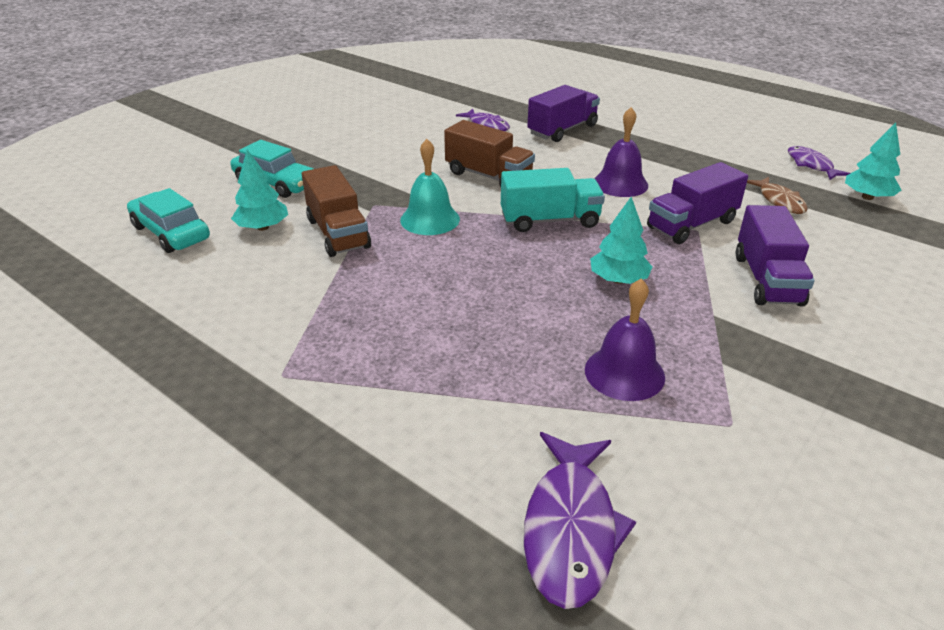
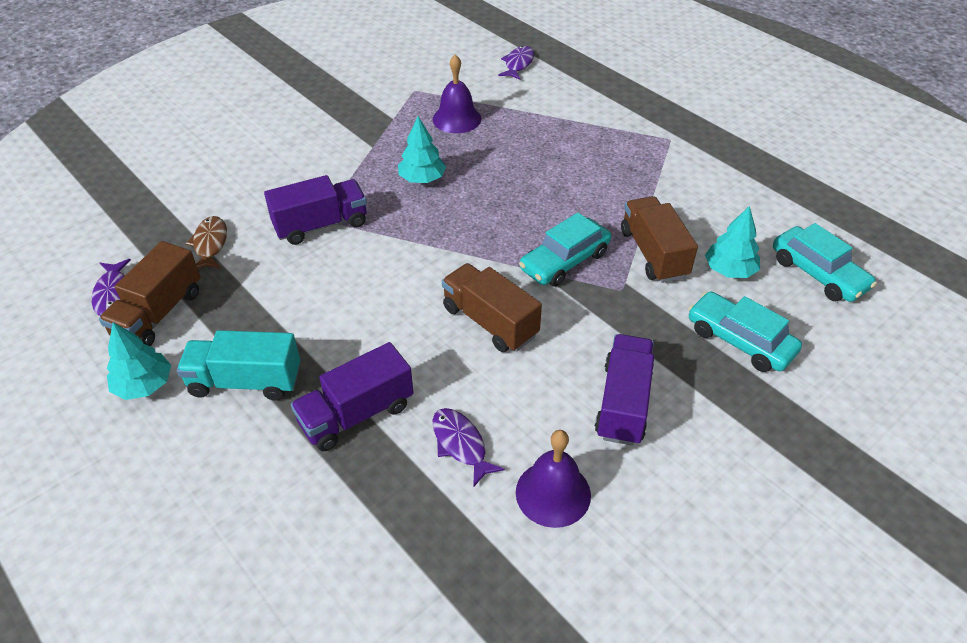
camera: 170 degrees left, 10 degrees up
(430, 219) = (564, 261): turquoise bell -> turquoise car
(549, 220) = (449, 246): turquoise truck -> turquoise truck (245, 382)
(570, 529) = (518, 64): purple fish -> purple fish, size x0.63
(620, 183) = (349, 290): purple bell -> purple bell (553, 493)
(758, 158) = (159, 314): none -> brown truck
(767, 280) = (309, 166): purple truck -> purple truck (623, 403)
(867, 197) = (120, 239): turquoise tree -> turquoise tree (144, 385)

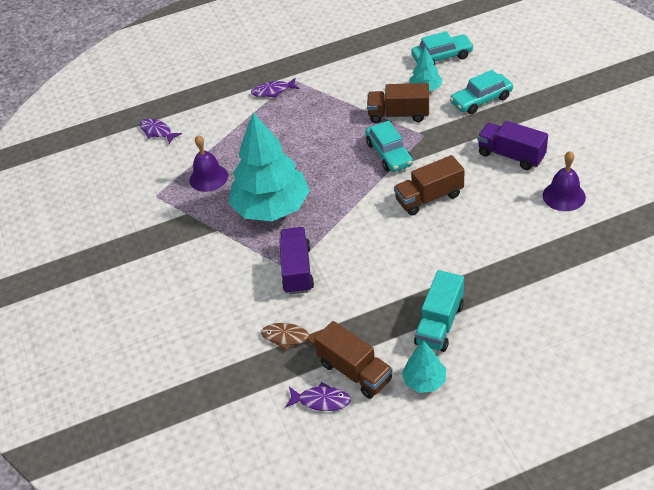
camera: 65 degrees left, 0 degrees up
(356, 414) = (485, 270): purple truck -> none
(422, 179) = (271, 208): turquoise tree -> turquoise tree, size x2.17
(460, 444) = (521, 227): purple fish -> purple fish (273, 91)

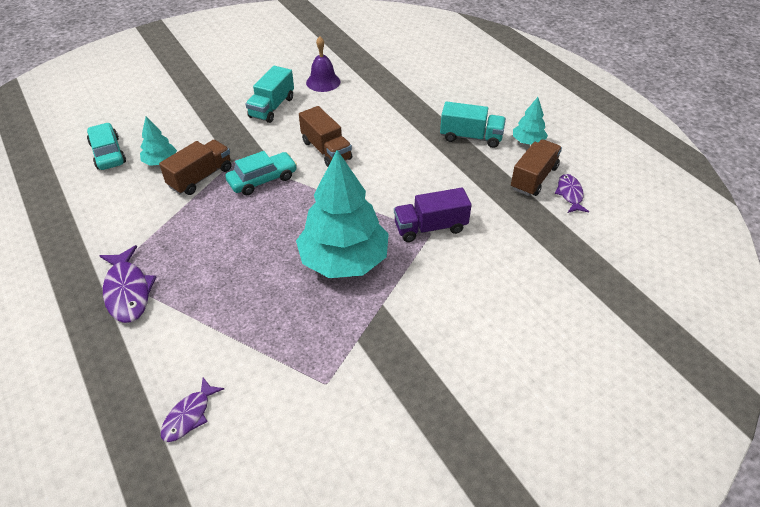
camera: 105 degrees left, 0 degrees up
(208, 177) = (293, 329): purple bell -> none
(273, 91) = (128, 291): purple fish -> purple fish, size x1.59
(289, 337) = (513, 222): brown fish -> none
(398, 115) = (200, 177): brown truck -> brown truck turned 135 degrees counterclockwise
(481, 100) = (189, 125): turquoise car -> none
(511, 155) = (272, 107): purple truck -> turquoise truck

